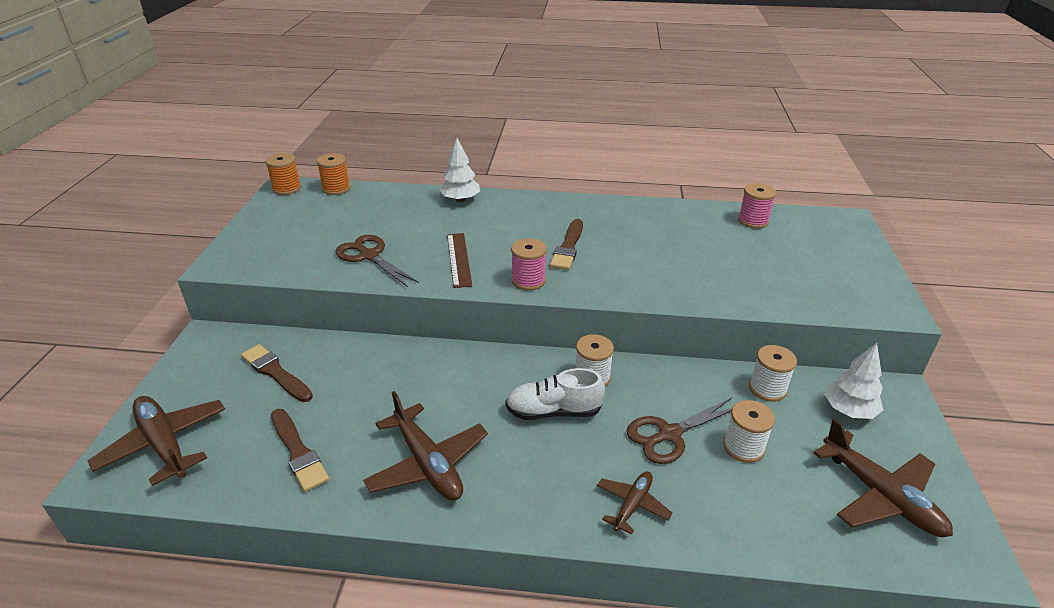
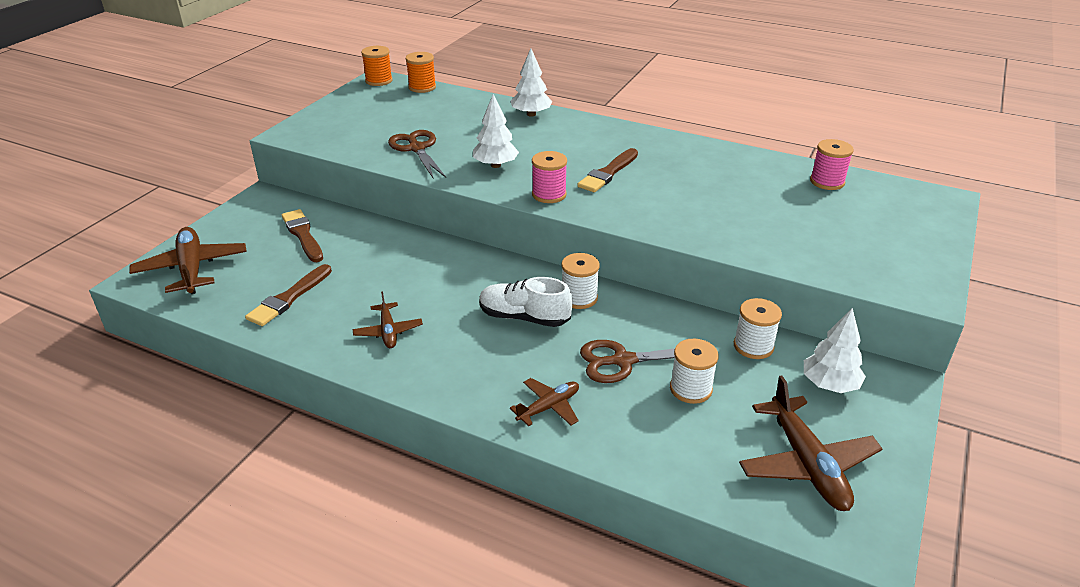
camera: 20 degrees right, 0 degrees up
(298, 452) = (289, 298): brown brush -> brown brush turned 45 degrees clockwise
(428, 464) = (388, 331): brown plane -> brown plane, size x0.57
(458, 259) = (495, 165): brown ruler -> white tree

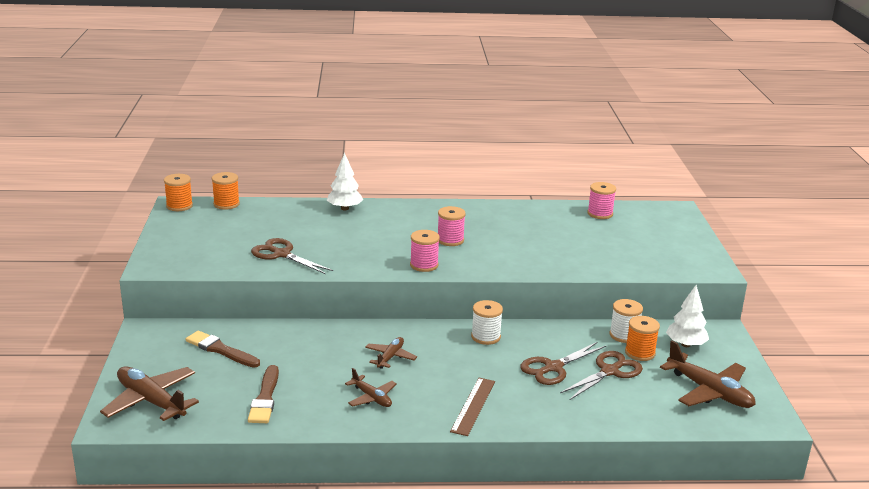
camera: 30 degrees left, 10 degrees down
(484, 378) = (473, 406): none -> brown ruler
(495, 165) = (360, 253): white tree -> none
(524, 317) = (460, 360): white shoe -> none
(549, 407) = (533, 409): brown plane -> brown plane (390, 357)
(608, 173) = (450, 240): brown brush -> pink spool
(690, 389) = (609, 371): white spool -> brown scissors
(754, 376) = (640, 353): none -> orange spool

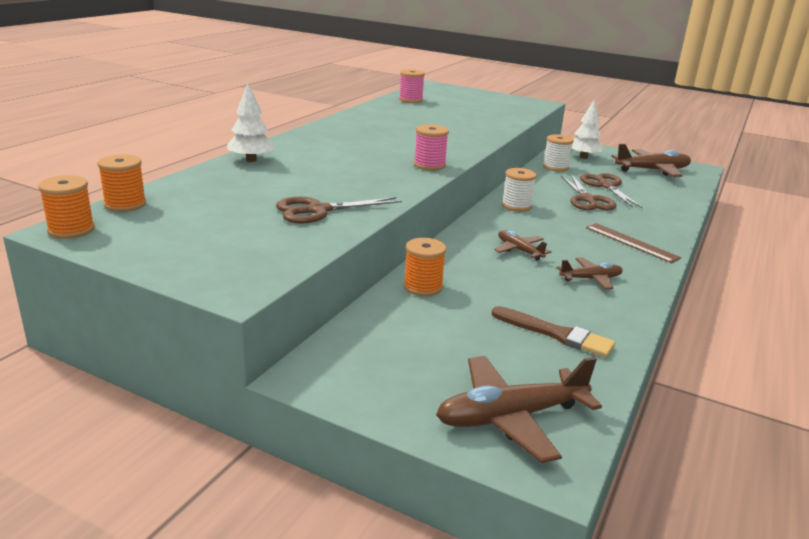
camera: 60 degrees left, 0 degrees up
(220, 350) = (419, 334): brown brush -> none
(450, 240) = (391, 145): pink spool -> none
(640, 353) = (585, 171): orange spool -> orange spool (423, 287)

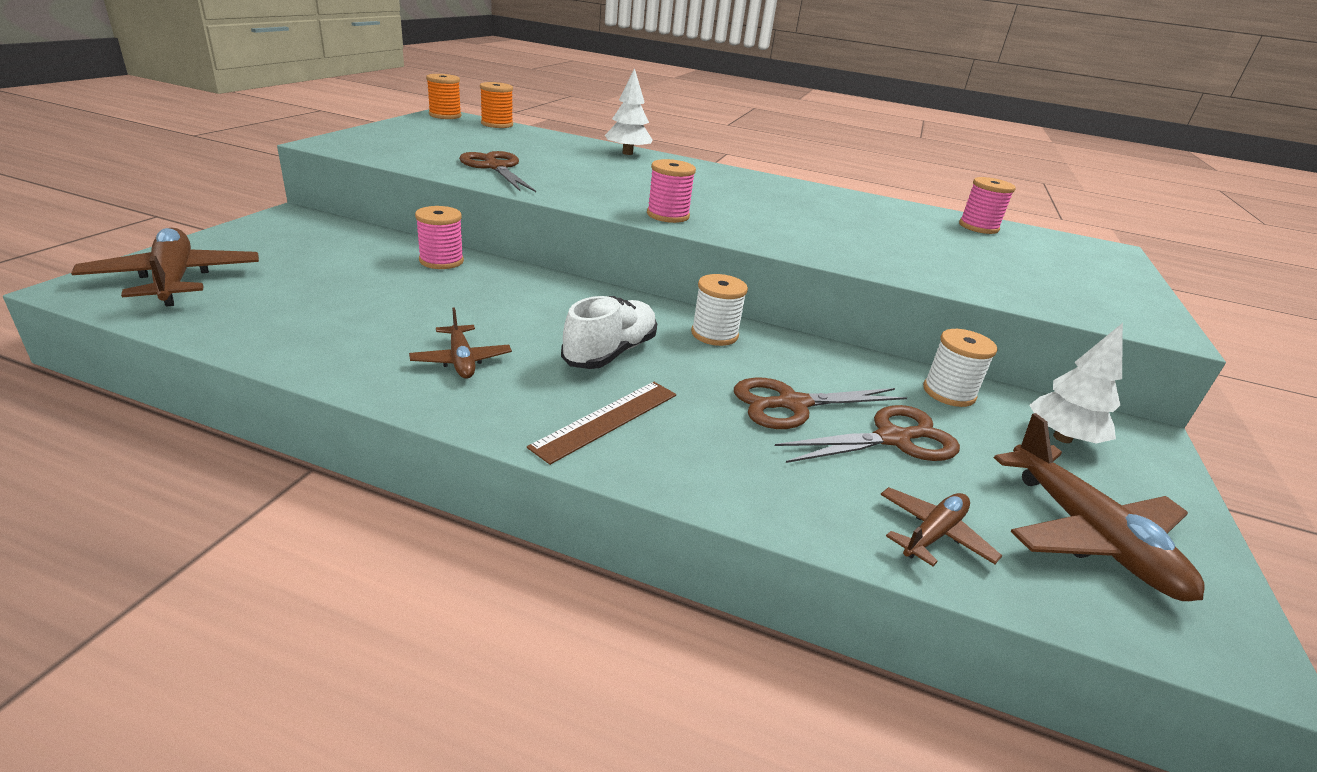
camera: 80 degrees right, 5 degrees up
(423, 287) = (441, 261): orange spool -> pink spool
(519, 250) = (548, 320): brown plane -> brown plane (933, 534)
(555, 235) = (610, 352): none -> white shoe
(556, 334) = (316, 317): brown brush -> none

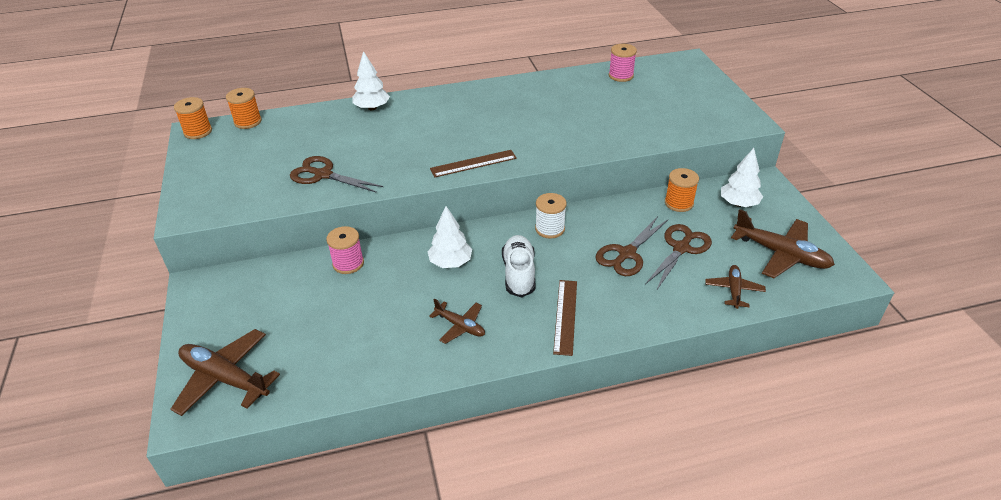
camera: 30 degrees left, 10 degrees up
(546, 307) = (450, 262): none -> white tree
(668, 215) = (473, 163): pink spool -> brown ruler
(949, 393) = (679, 203): white spool -> orange spool

